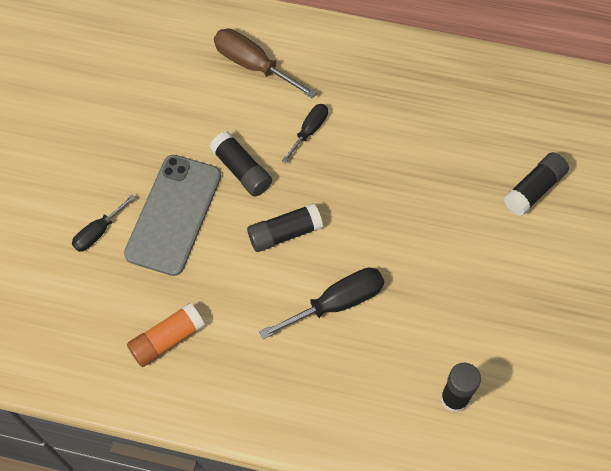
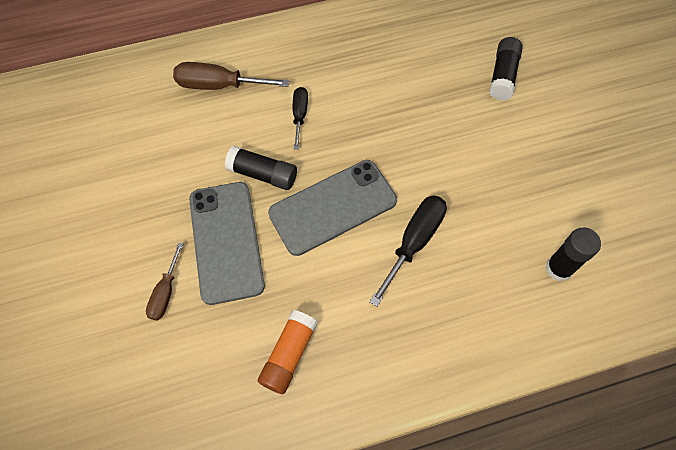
camera: 30 degrees left, 0 degrees up
(98, 232) = (165, 293): black screwdriver -> brown screwdriver
(284, 233) = (333, 207): black glue stick -> grey phone

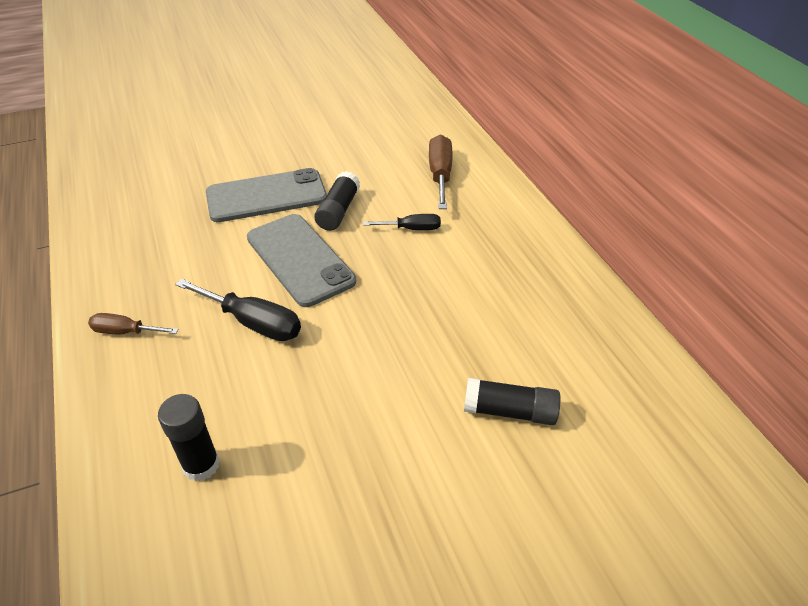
camera: 85 degrees right, 20 degrees down
(165, 293) = (222, 170): brown screwdriver -> brown screwdriver (125, 332)
(289, 355) = (149, 241): orange glue stick -> none

